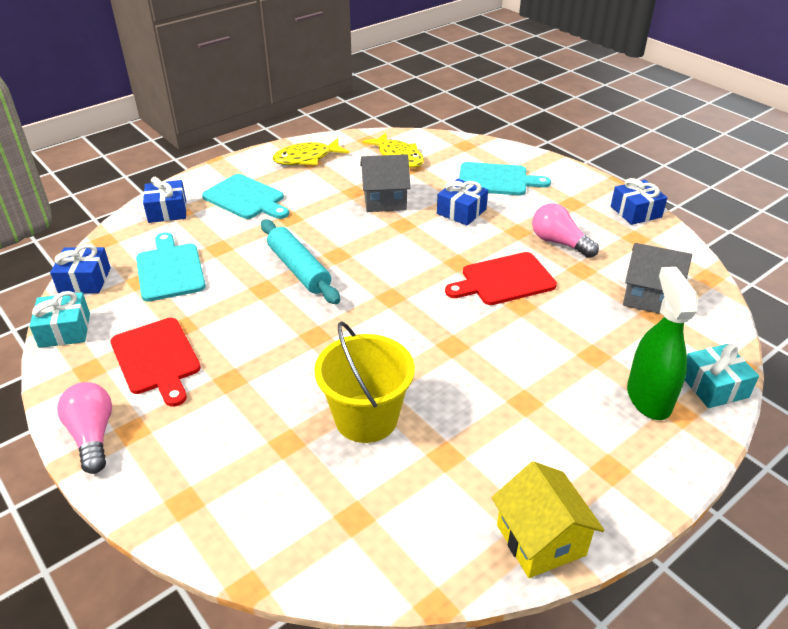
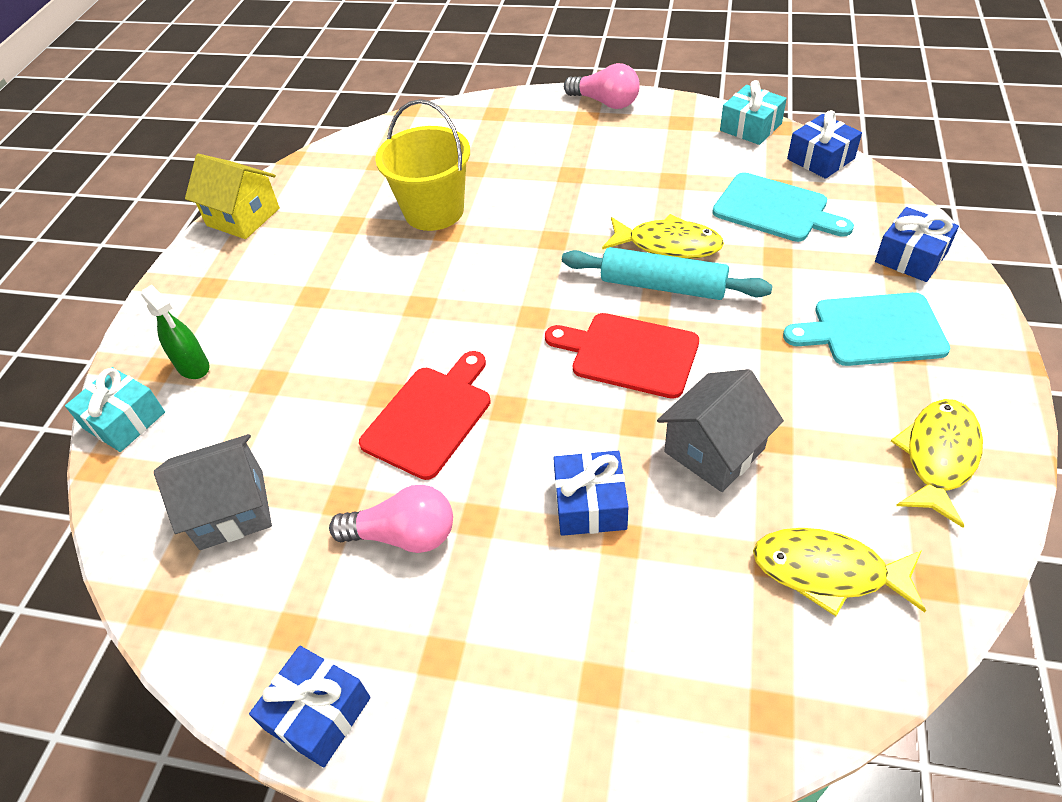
camera: 145 degrees right, 10 degrees up
(157, 358) = (648, 153): red cutting board -> red cutting board (629, 354)
(258, 288) = (668, 245): none -> yellow fish
(496, 180) = (611, 630): turquoise cutting board -> none
(648, 398) = (193, 366): green spray bottle -> green spray bottle, size x0.63

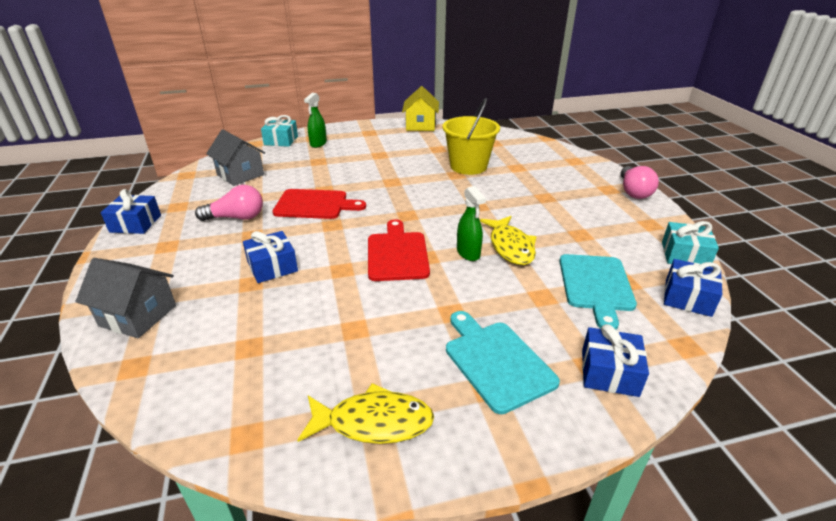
camera: 60 degrees right, 15 degrees down
(404, 535) = (236, 218): pink light bulb -> pink light bulb turned 75 degrees counterclockwise
(663, 286) = (468, 253): turquoise rolling pin -> green spray bottle
(714, 450) = (331, 304): grey house -> grey house (138, 315)
(827, 572) = (244, 374): yellow fish -> none

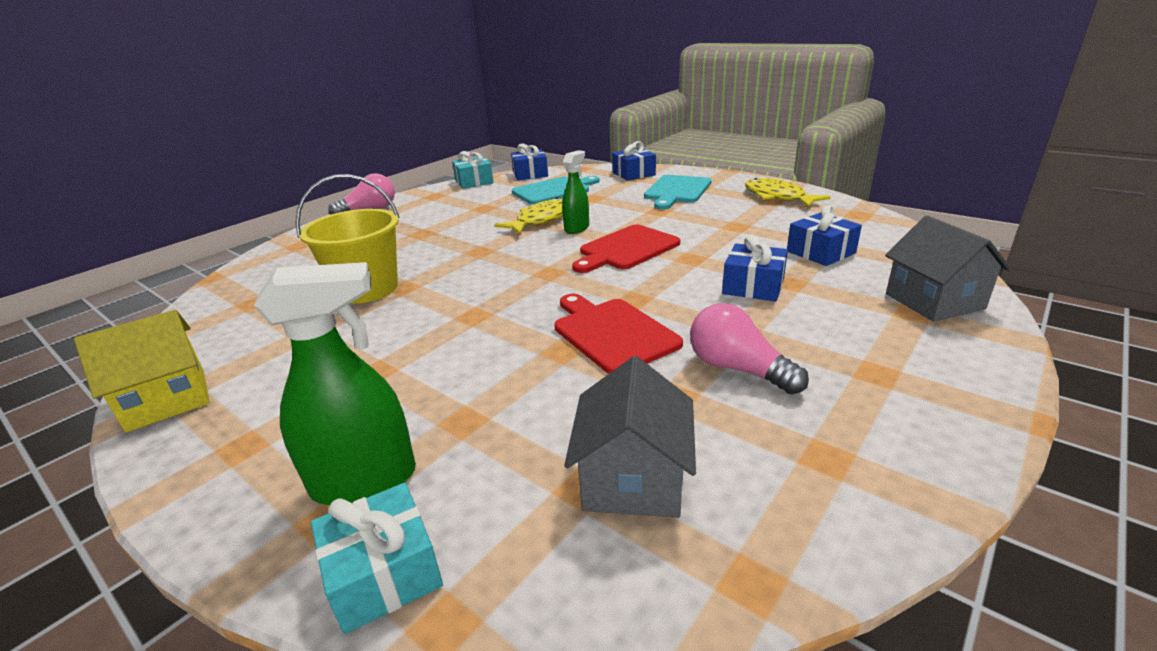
camera: 125 degrees left, 5 degrees down
(135, 224) = (931, 454): blue gift -> blue gift (820, 252)
(318, 144) = (365, 481): green spray bottle -> green spray bottle, size x1.58

